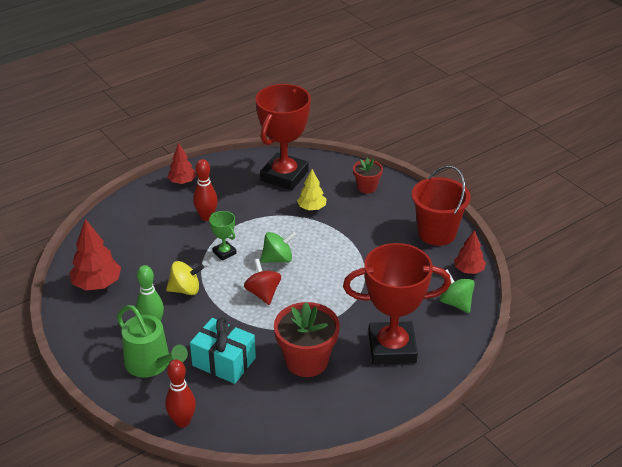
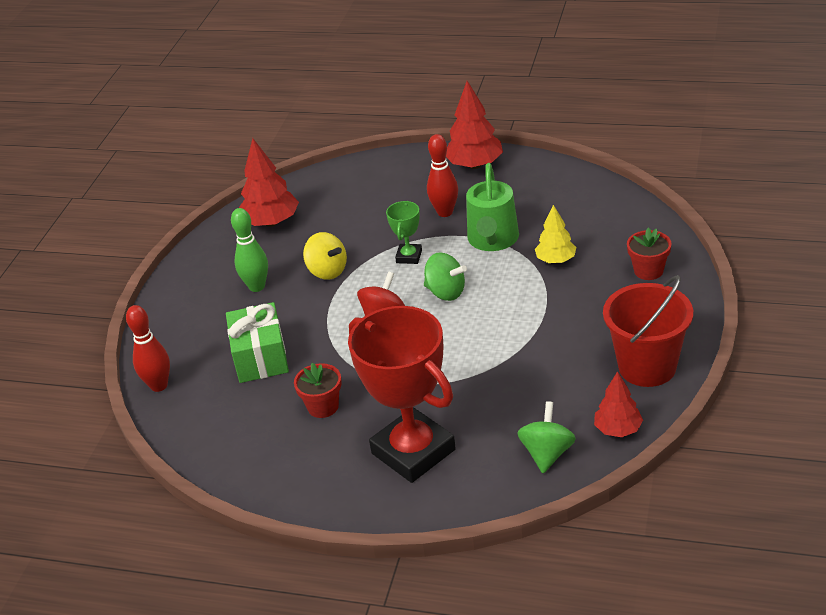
camera: 55 degrees right, 0 degrees up
(151, 364) = (209, 319): green watering can -> green watering can (493, 240)
(182, 182) = (475, 165): red tree -> red tree, size x1.57
(224, 362) = (261, 357): turquoise gift -> green gift
(284, 176) = (579, 211): red trophy -> none
(306, 361) = (323, 406): red flower pot -> red flower pot, size x0.56

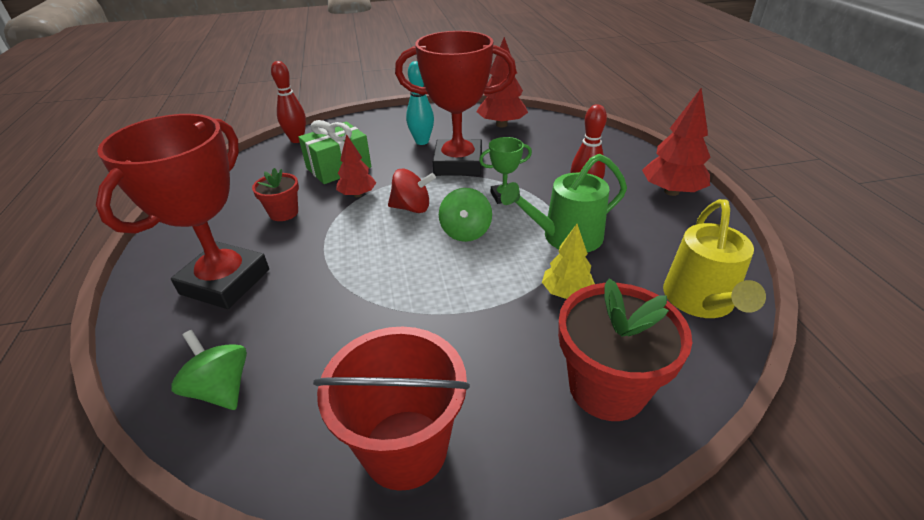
camera: 60 degrees right, 0 degrees up
(257, 286) = (422, 141): green bowling pin -> turquoise bowling pin
(327, 271) = (458, 164): yellow spinning top -> red trophy
(547, 453) = (221, 389): green spinning top -> green spinning top turned 120 degrees counterclockwise
(602, 204) = (700, 301): none -> yellow watering can
(618, 429) = (269, 452): red tree -> red tree (358, 195)
(648, 271) = (607, 388): red flower pot -> red flower pot, size x1.78

